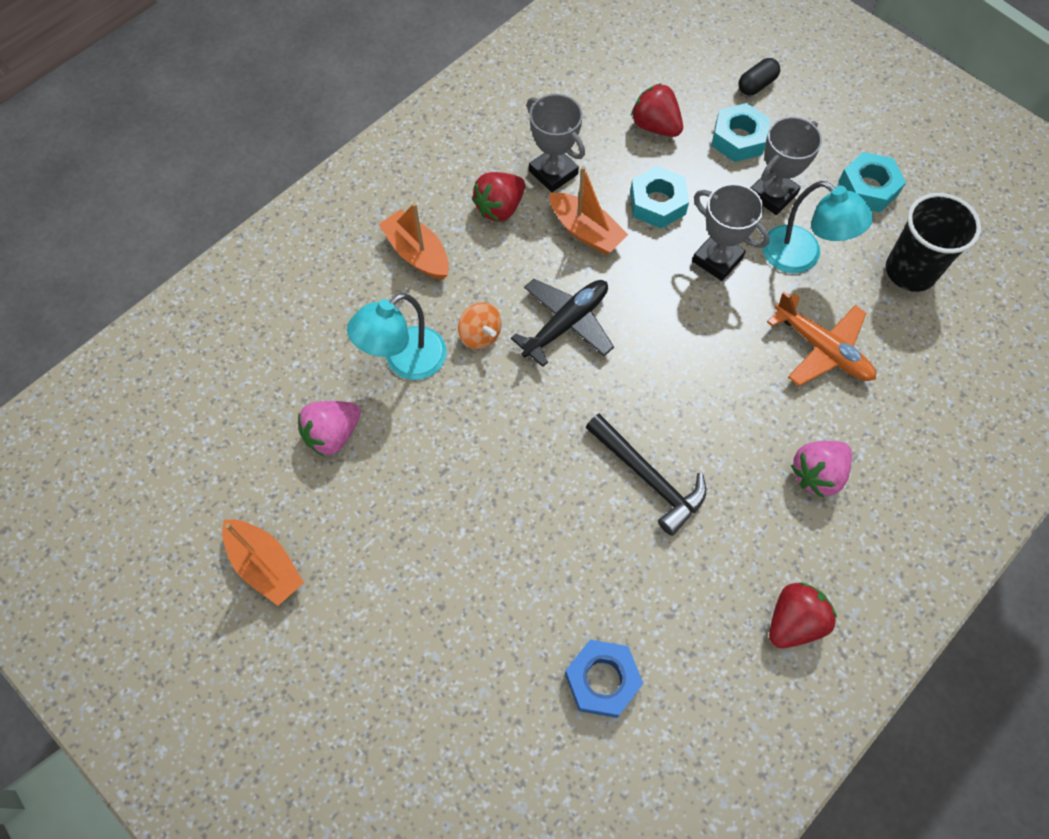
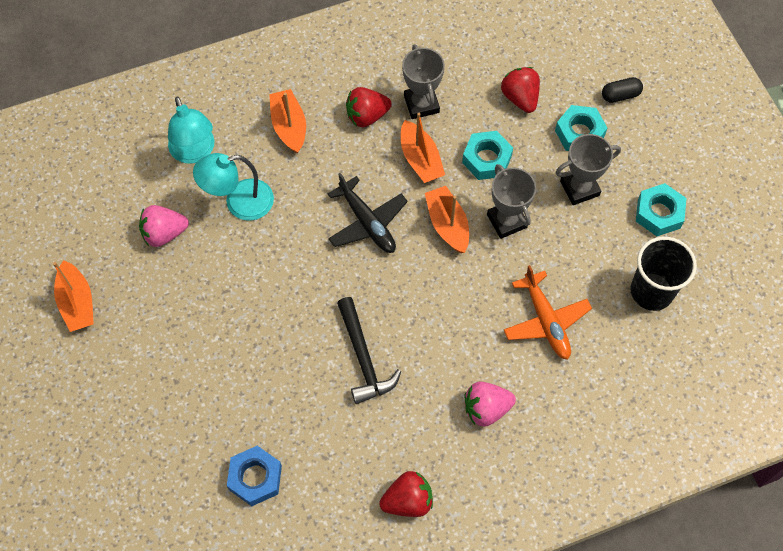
camera: 25 degrees right, 0 degrees up
(480, 335) = (301, 205): orange spinning top -> none
(566, 324) = (367, 223): black plane -> black plane turned 75 degrees clockwise
(656, 289) = (447, 224): none -> orange boat
(801, 257) = (573, 245): turquoise lamp -> turquoise lamp (195, 152)

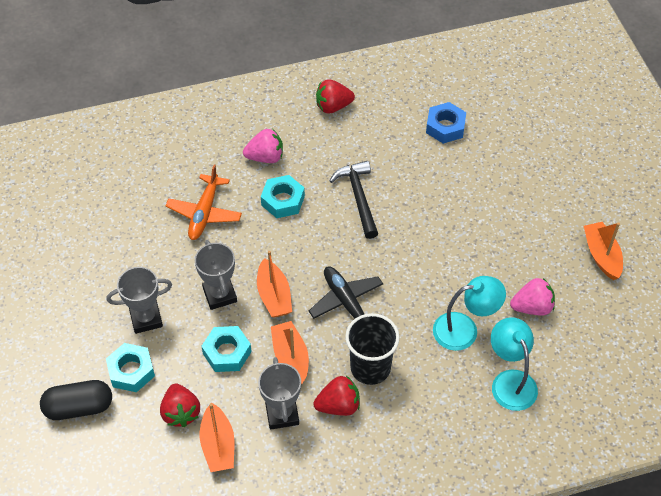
camera: 175 degrees left, 10 degrees down
(289, 126) = (417, 400): orange boat -> orange boat (218, 445)
(546, 321) = (204, 213): orange plane -> orange plane turned 150 degrees counterclockwise
(620, 95) = (79, 407): black capsule -> black capsule, size x1.66
(651, 291) = (109, 229): black cup -> black cup (370, 368)
(659, 213) = (81, 291): turquoise nut -> turquoise nut (283, 200)

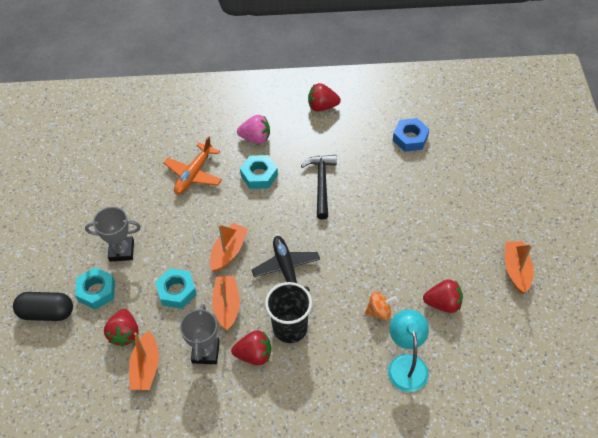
camera: 15 degrees right, 0 degrees up
(219, 295) = (185, 243): grey trophy -> none
(274, 295) = (229, 252): orange boat -> orange boat turned 150 degrees counterclockwise
(464, 329) = (379, 311): turquoise lamp -> orange spinning top
(532, 307) = (443, 303): pink strawberry -> red strawberry

